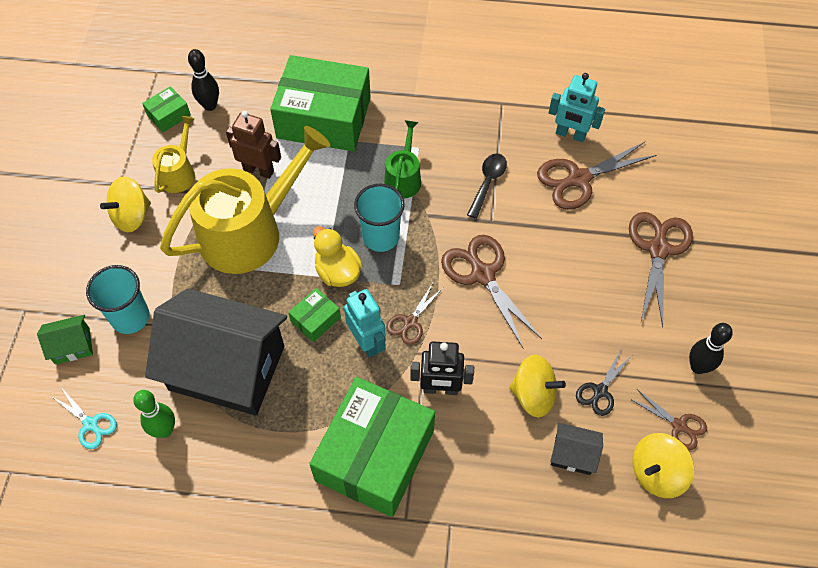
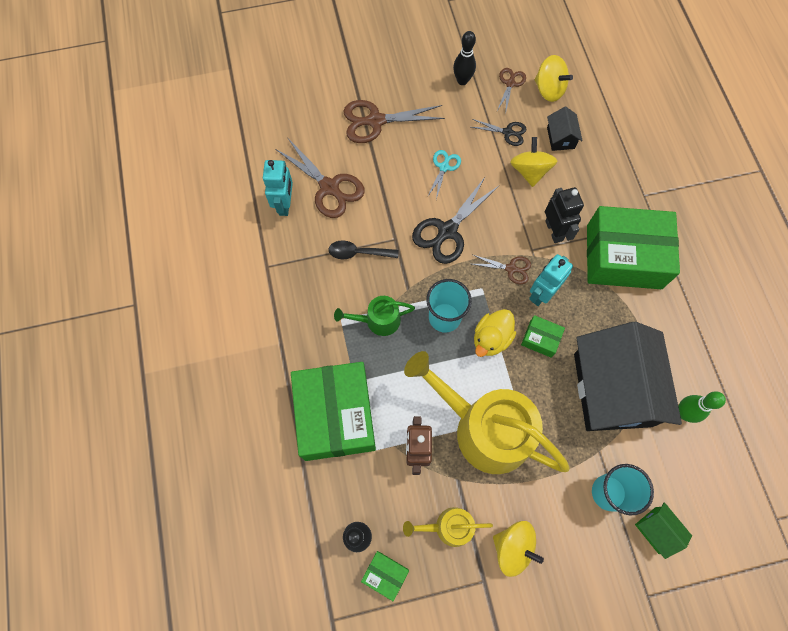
camera: 110 degrees left, 10 degrees up
(91, 424) = (709, 474): turquoise scissors -> turquoise scissors (444, 167)
(482, 274) = (447, 232): brown scissors -> black scissors

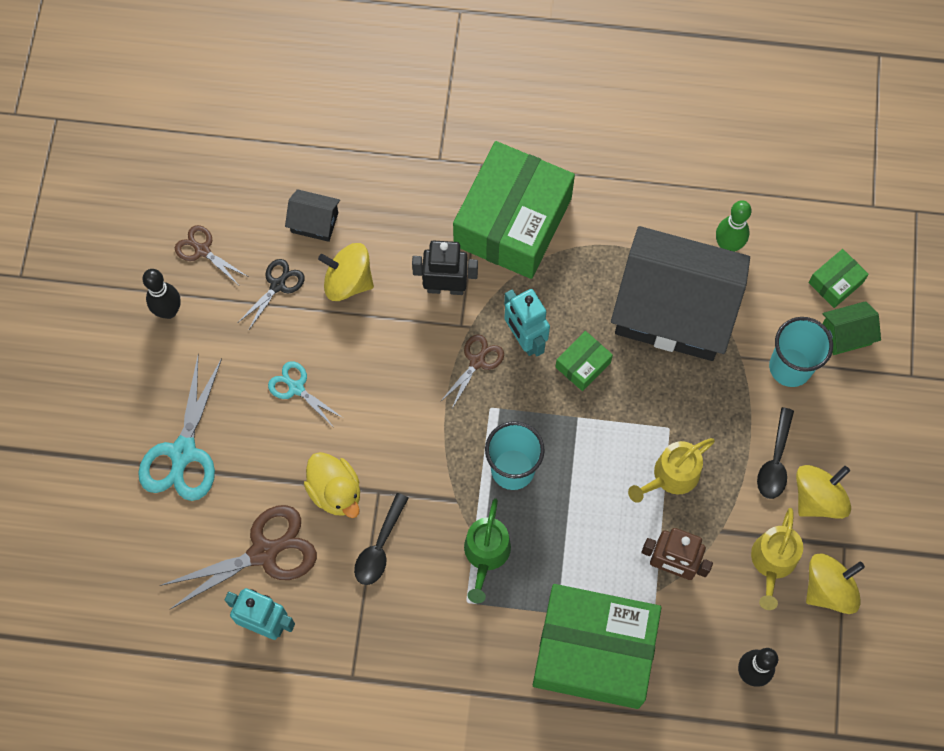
camera: 70 degrees left, 0 degrees up
(375, 121) = (183, 454): brown scissors -> turquoise scissors
(385, 574) = (803, 656): green box -> green box (835, 282)
(447, 232) = (394, 420): black scissors -> none
(484, 429) = (671, 476): yellow watering can -> yellow watering can, size x0.48
(491, 339) = (561, 423): yellow duck -> yellow duck (335, 491)
(528, 504) = (775, 461): none -> black spoon
(549, 90) = (234, 205): yellow spinning top -> yellow spinning top (828, 589)

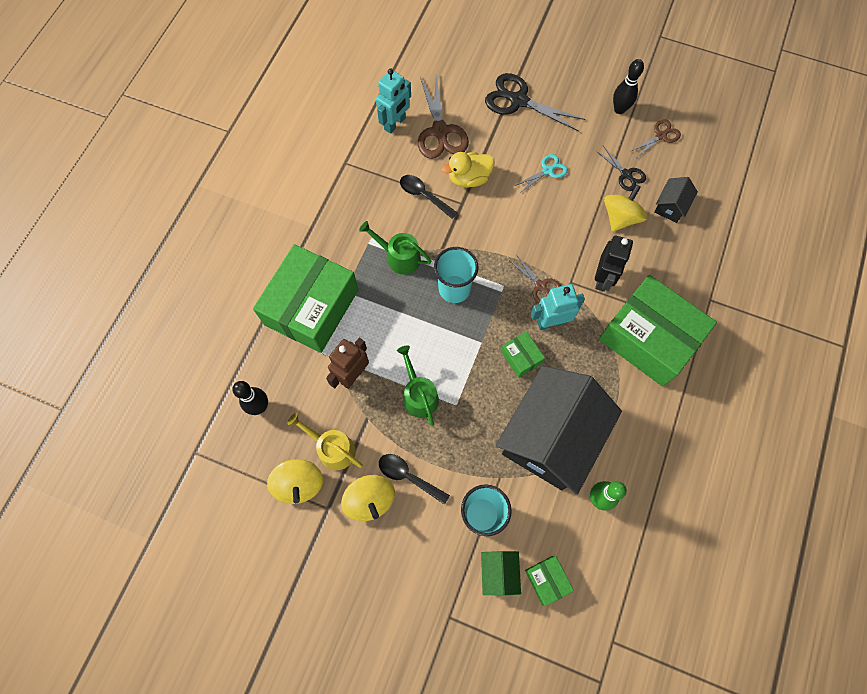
camera: 105 degrees right, 0 degrees up
(183, 454) = (518, 100): turquoise scissors -> black scissors
(671, 476) = (419, 395): yellow watering can -> green watering can

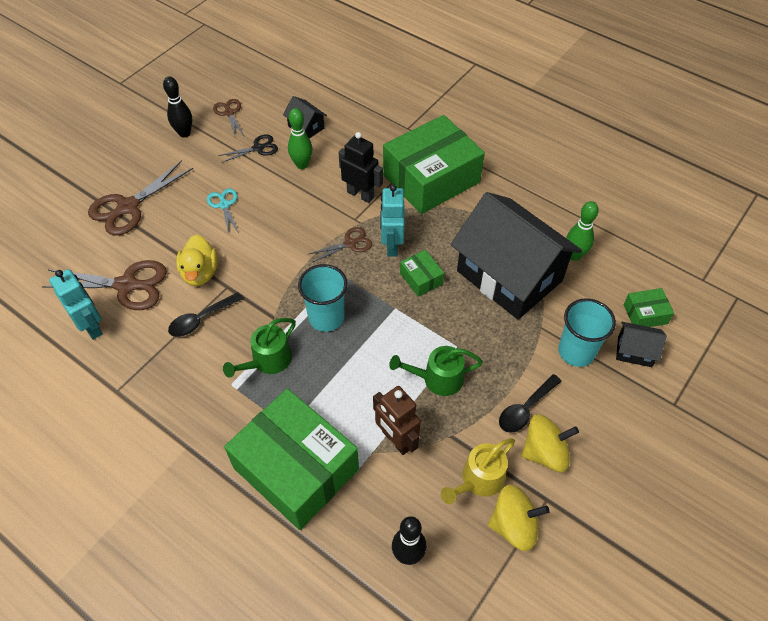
camera: 75 degrees left, 15 degrees down
(499, 572) = (634, 351): green house -> black house
(518, 100) = (127, 207): black scissors -> brown scissors
(521, 357) = (421, 278): green box -> green box turned 75 degrees clockwise
(620, 217) = (302, 165): yellow spinning top -> green bowling pin

